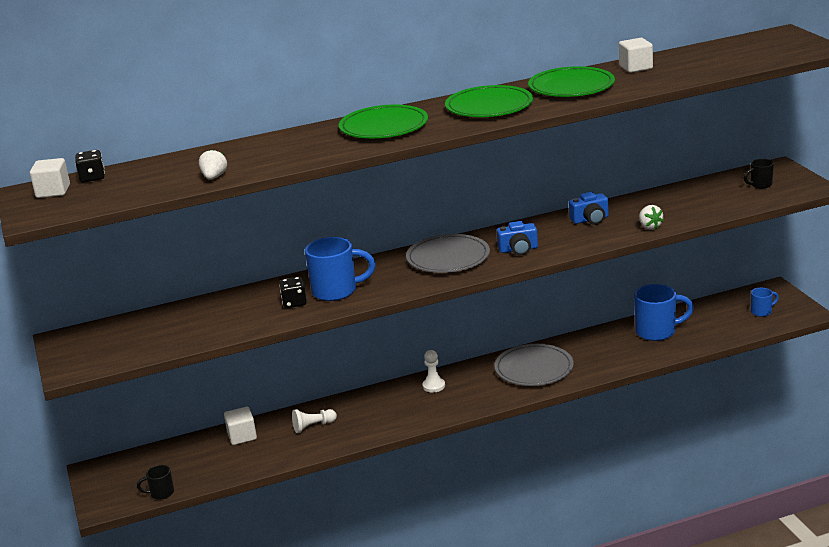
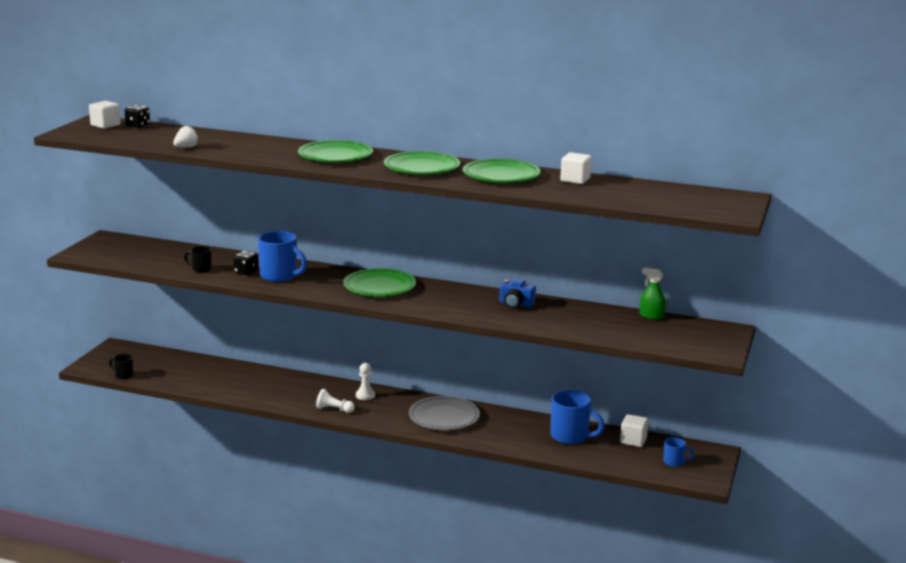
camera: 35 degrees right, 5 degrees down
(242, 436) = (213, 368): white cube -> white cube (633, 440)
(313, 426) = (258, 382): white pawn -> white pawn (334, 409)
(448, 258) = (379, 287): grey plate -> green plate
(518, 249) = (430, 301): blue camera -> none
(649, 227) = (543, 325): white strawberry -> none
(705, 181) = (651, 316): none -> green spray bottle
(760, 185) = (686, 335): black mug -> black mug (201, 269)

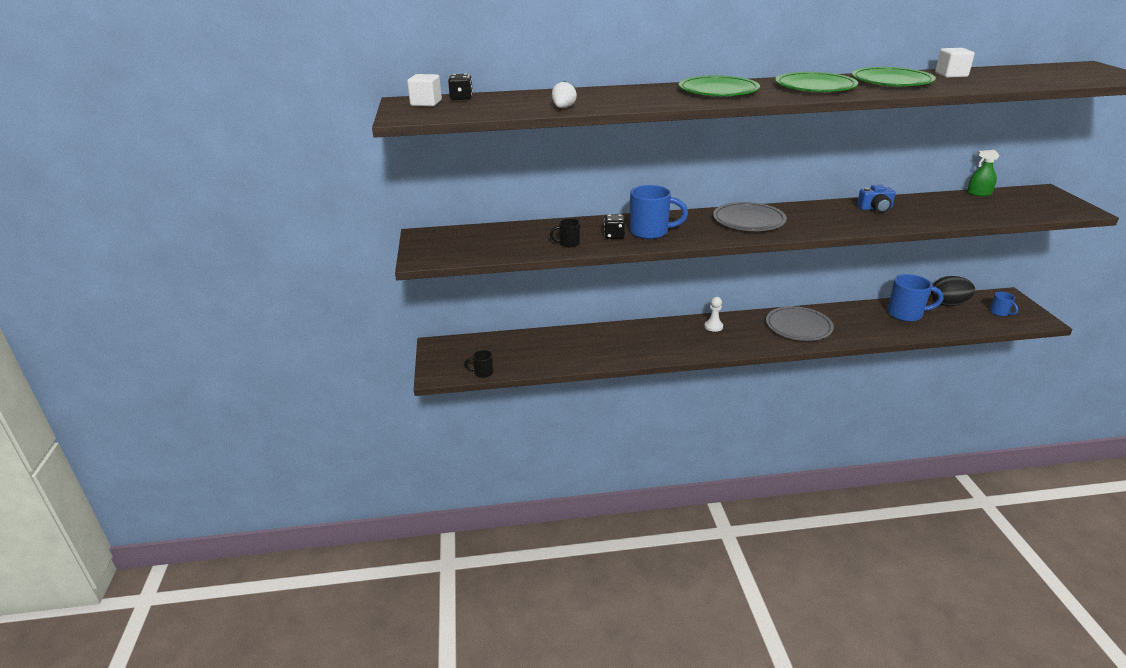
camera: 25 degrees left, 10 degrees up
(334, 409) = (708, 347): white pawn -> none
(379, 287) = (748, 220): green plate -> grey plate
(633, 440) = (948, 304): white cube -> black egg
(674, 462) = (1000, 313): blue mug -> blue mug turned 75 degrees clockwise

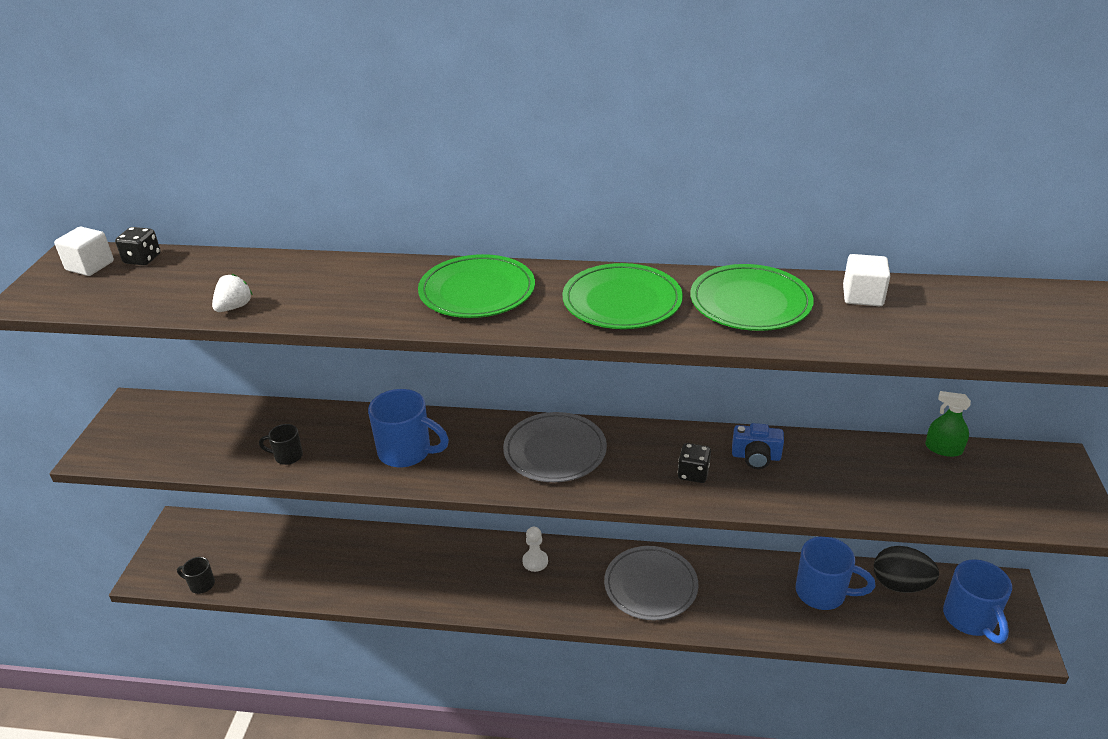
camera: 15 degrees right, 5 degrees up
(614, 236) = (355, 451): black dice -> black dice (693, 473)
(1000, 313) = (970, 619): blue mug -> blue mug, size x1.92

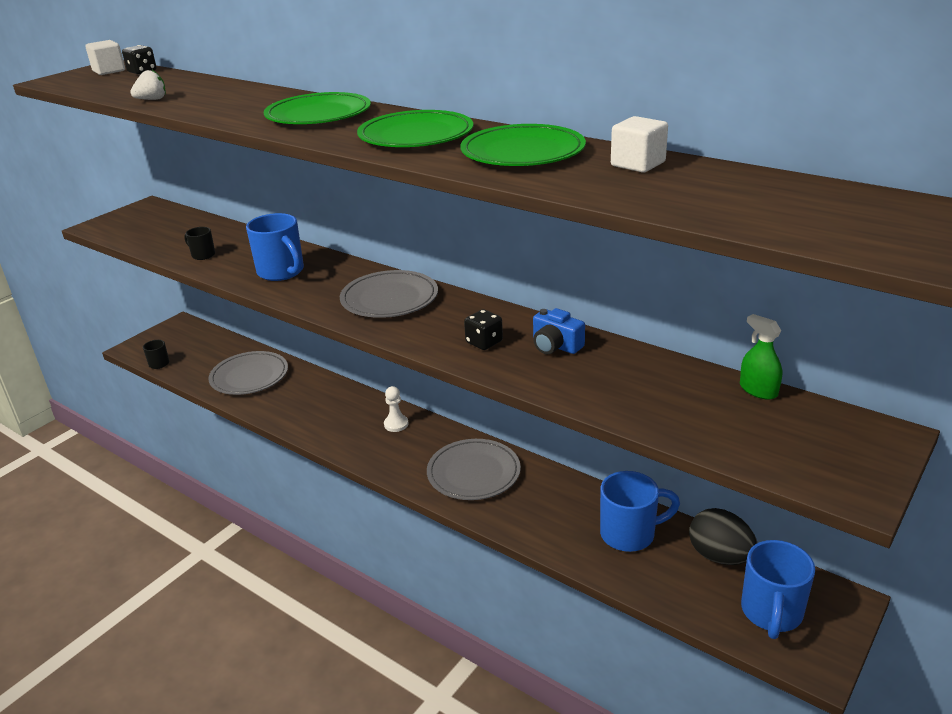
camera: 30 degrees right, 5 degrees down
(329, 562) = (249, 376): none -> grey plate
(822, 593) = (629, 534): blue mug -> blue mug turned 60 degrees counterclockwise

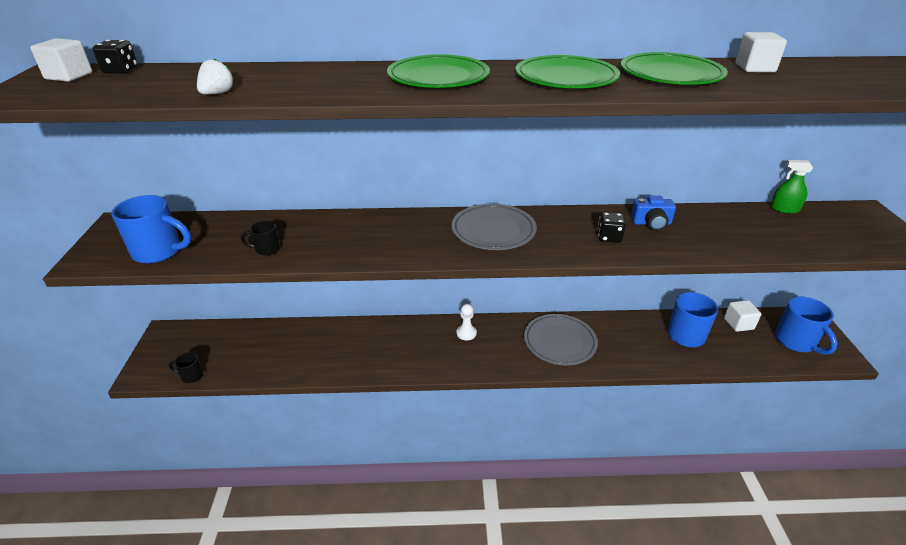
camera: 40 degrees left, 5 degrees up
(249, 376) = (299, 349): grey plate -> none
(282, 272) = (370, 240): blue mug -> blue mug (159, 252)
(719, 556) = (738, 324): black egg -> white cube

